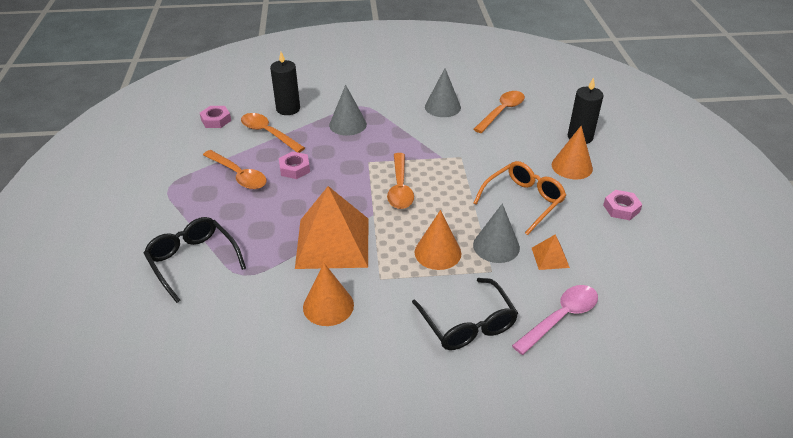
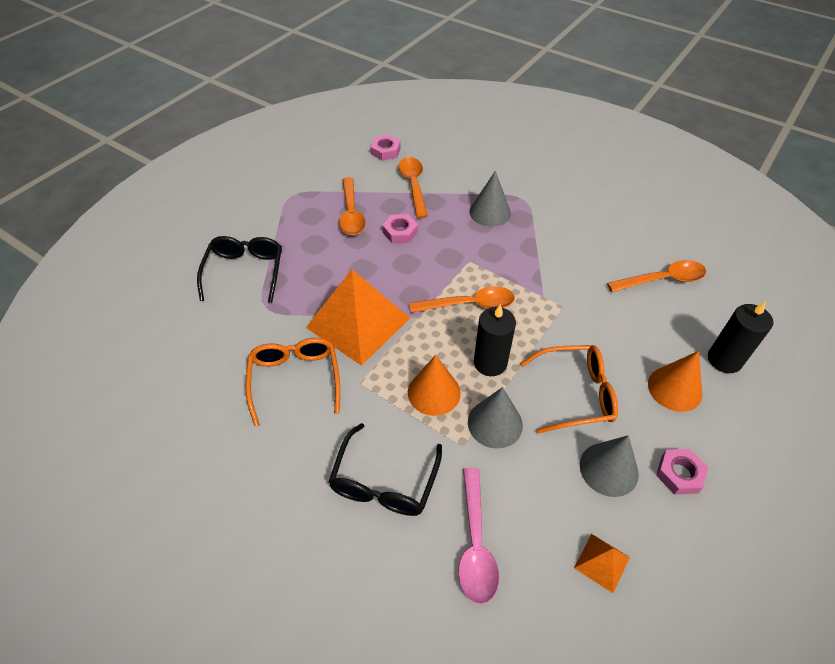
camera: 40 degrees right, 10 degrees up
(288, 109) = (454, 169): black candle -> black candle (490, 363)
(328, 306) = (295, 379): orange cone -> orange glasses
(400, 188) = (469, 304): orange spoon -> orange spoon turned 135 degrees counterclockwise
(442, 107) = (602, 241): grey cone -> grey cone (608, 469)
(550, 257) = (536, 473): orange pyramid -> orange pyramid (602, 562)
(560, 318) = (475, 544): pink spoon -> pink spoon turned 90 degrees clockwise

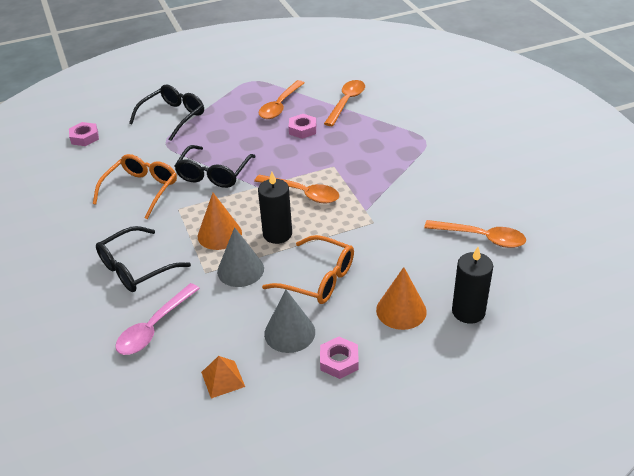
camera: 35 degrees right, 10 degrees down
(358, 323) = (213, 174): orange pyramid -> black glasses
(385, 151) = (350, 72): pink nut -> pink nut (85, 137)
(490, 212) = (387, 140): grey cone -> none

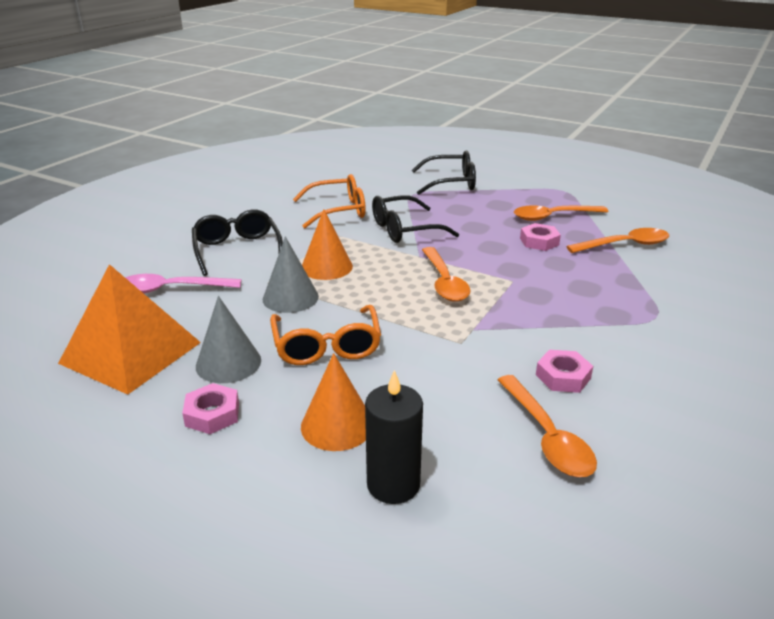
camera: 50 degrees right, 10 degrees down
(85, 137) = (369, 165): pink nut -> pink nut (563, 376)
(135, 268) = (237, 250): black glasses -> black glasses turned 60 degrees clockwise
(223, 379) = (130, 352): orange pyramid -> orange pyramid, size x2.33
(277, 234) = (365, 294): black candle -> none

